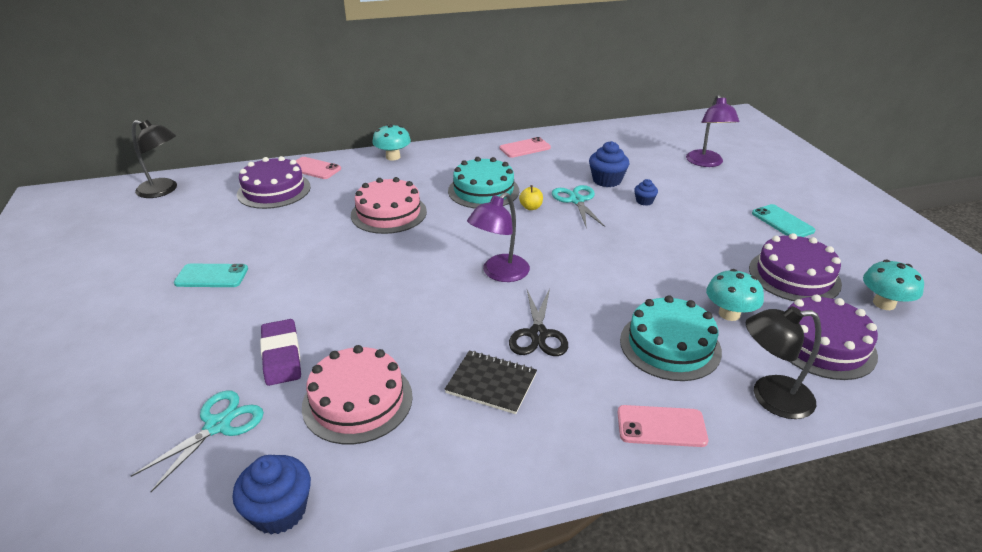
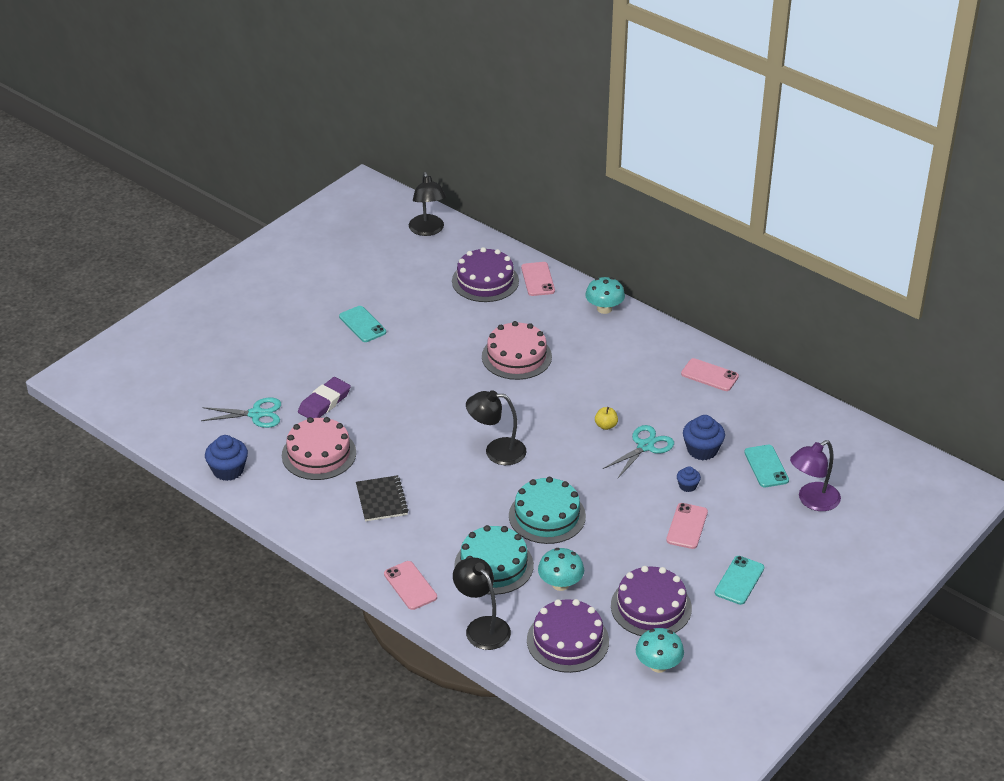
camera: 55 degrees right, 5 degrees up
(483, 190) = (604, 387): turquoise cake -> turquoise cake (547, 516)
(499, 273) = (496, 451): purple lamp -> black lamp
(538, 334) = (446, 499): black scissors -> none
(651, 165) = (766, 466): none -> turquoise phone
(695, 219) = (687, 526): none -> pink phone

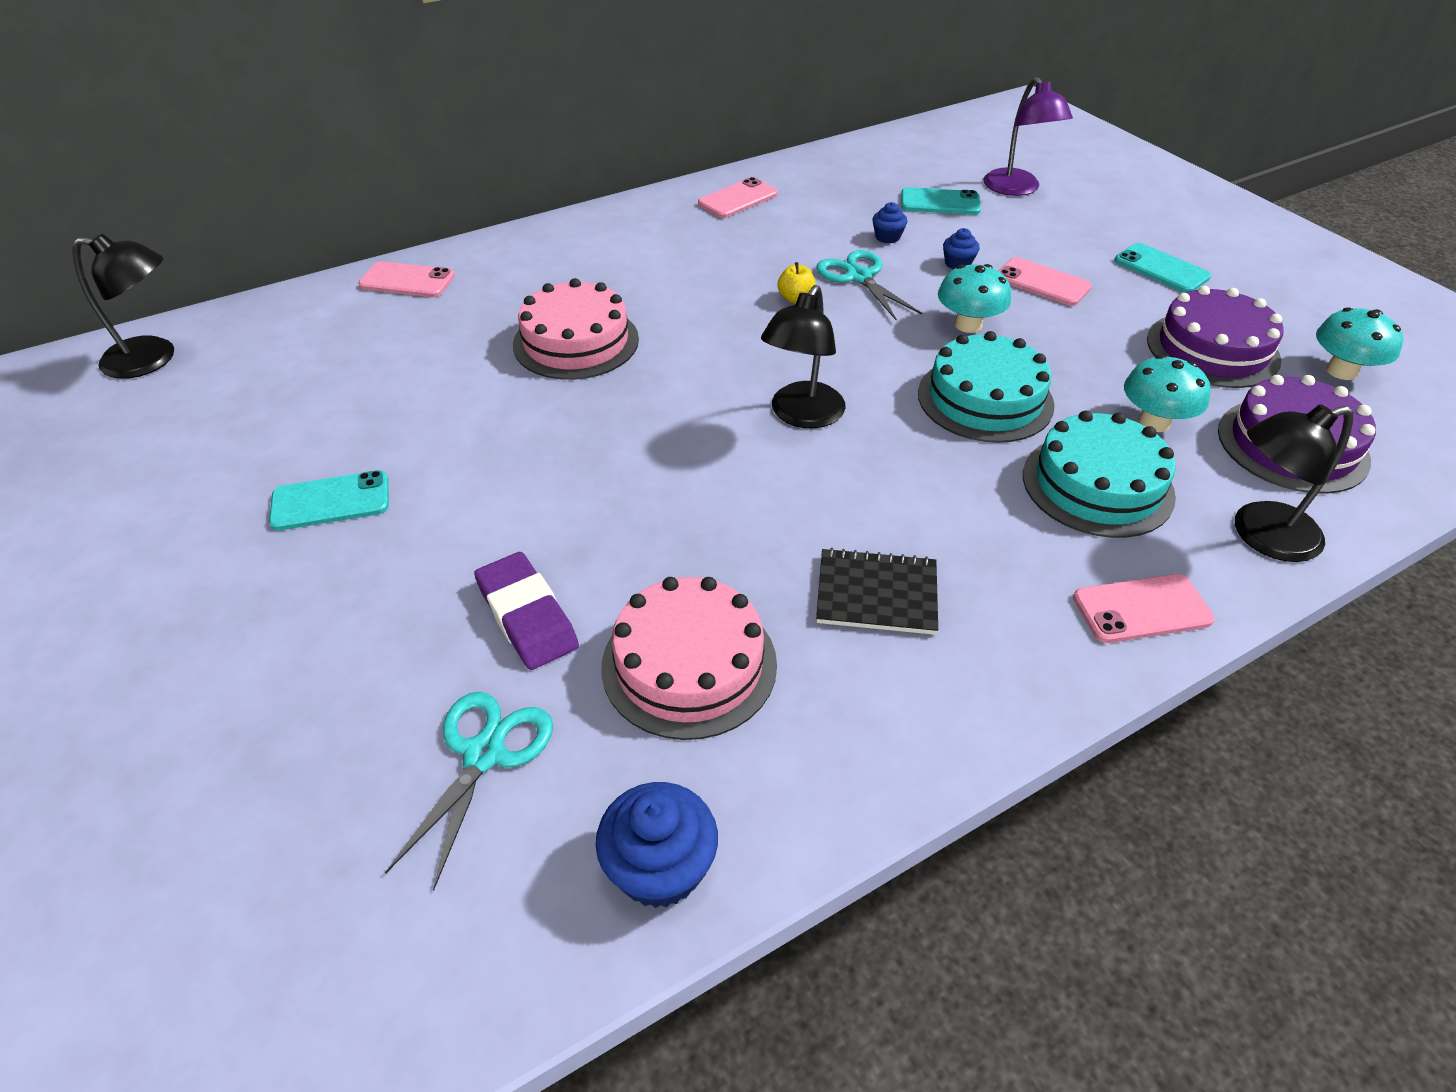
camera: 70 degrees left, 5 degrees up
(485, 281) = (357, 330): purple cake -> none
(604, 309) = (532, 242): turquoise mushroom -> turquoise mushroom (968, 325)
(702, 450) = (887, 237): blue cupcake -> blue cupcake, size x0.56

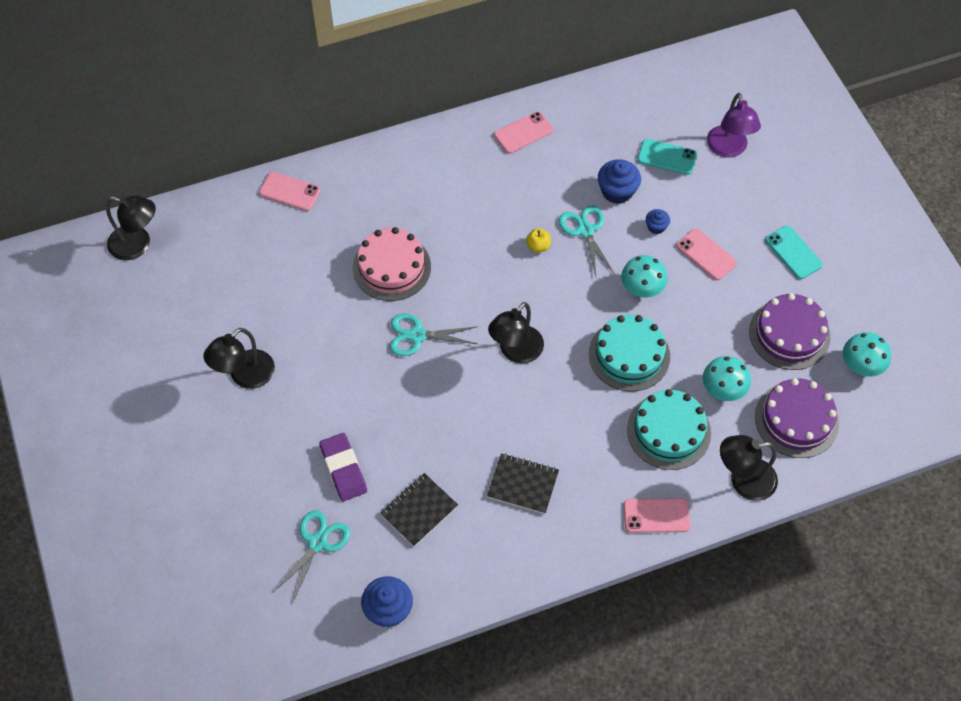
camera: 10 degrees right, 15 degrees up
(331, 501) = (245, 376): turquoise phone -> black lamp
(633, 414) = (417, 335): none -> turquoise scissors
(689, 664) = (419, 510): pink cake -> black notebook
(887, 237) = (617, 191): blue cupcake -> blue cupcake, size x1.79

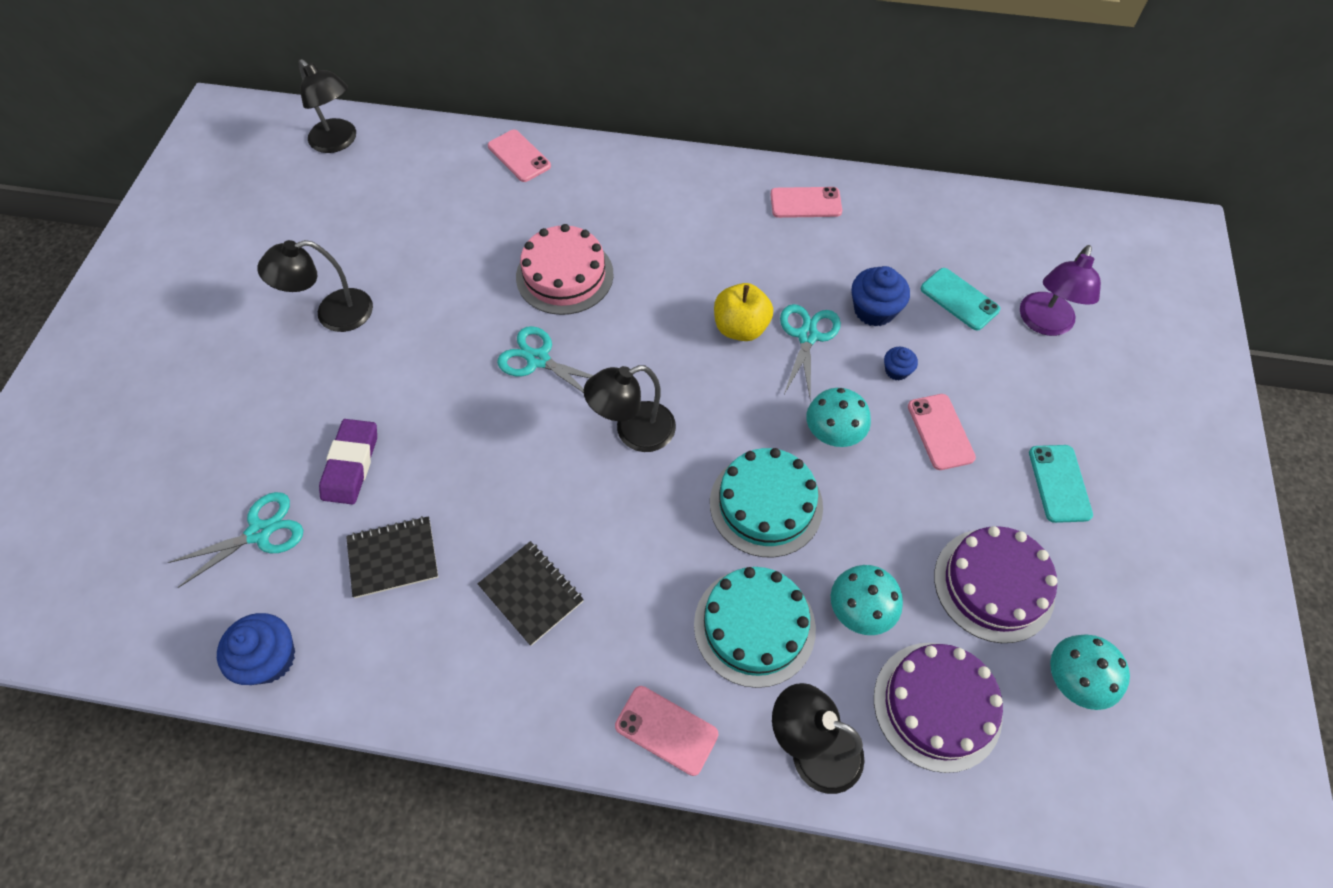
camera: 30 degrees right, 0 degrees up
(538, 246) = (740, 328): yellow apple -> yellow apple, size x1.80

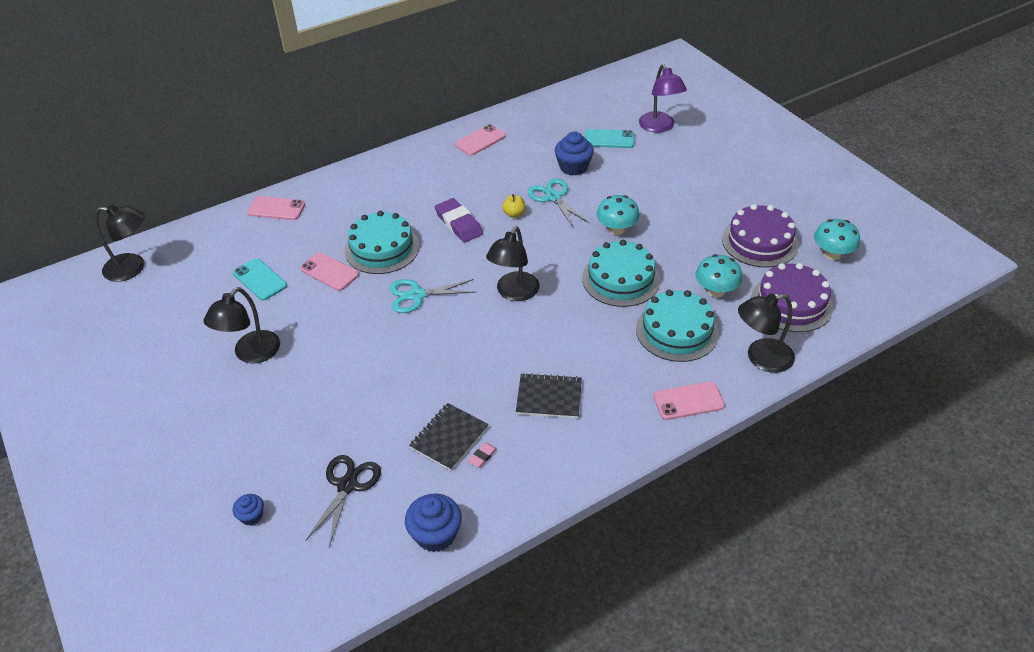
camera: 40 degrees left, 15 degrees down
(259, 532) = (347, 485): turquoise scissors -> black scissors
(351, 464) = (364, 415): purple eraser -> purple eraser (459, 223)
(398, 607) = (482, 456): none -> pink eraser
(564, 275) = (382, 248): pink cake -> turquoise cake
(740, 328) = (514, 214): yellow apple -> yellow apple, size x0.56
(896, 370) = (615, 185): blue cupcake -> blue cupcake (251, 516)
(940, 432) = (665, 198): pink phone -> pink phone (329, 272)
(1059, 483) = (740, 185): turquoise phone -> turquoise phone (260, 279)

